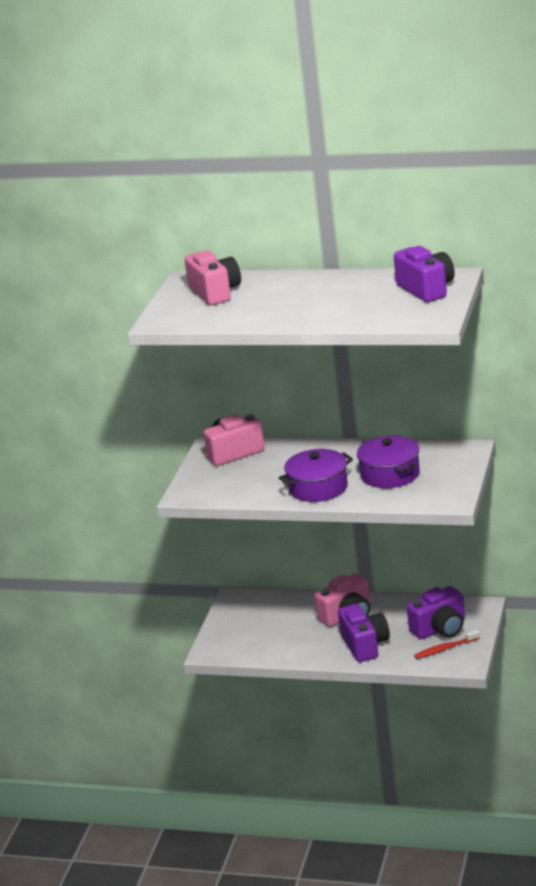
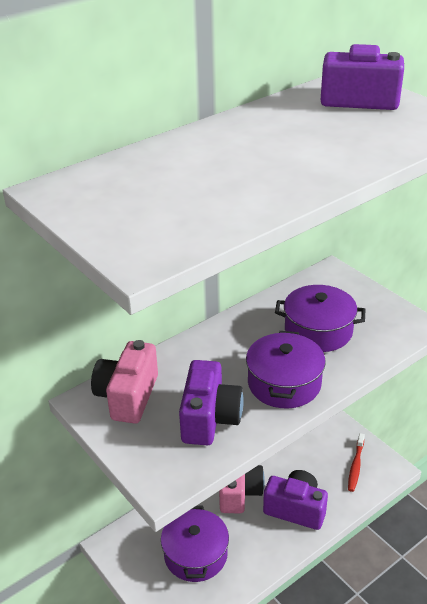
camera: 55 degrees left, 10 degrees up
(215, 293) = (134, 190): pink camera -> none
(270, 629) = (195, 554): none -> purple pot
(440, 629) = (324, 451): purple camera -> purple camera (209, 418)

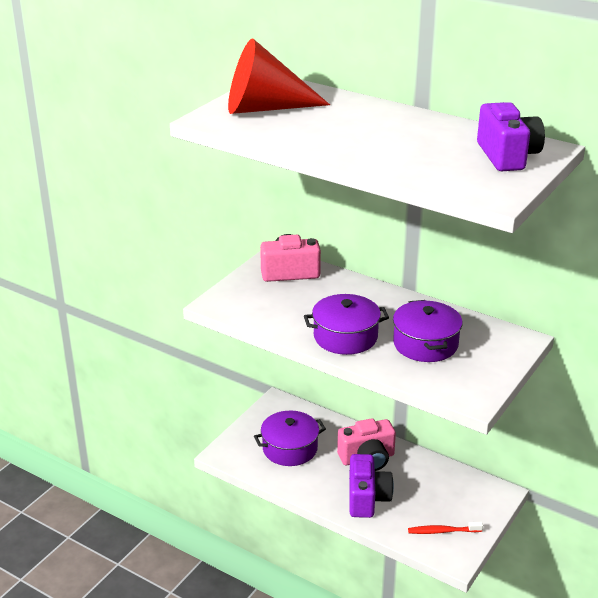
camera: 70 degrees right, 5 degrees down
(139, 208) = (265, 108): none -> red cone
(209, 418) = (286, 310): purple camera -> none

